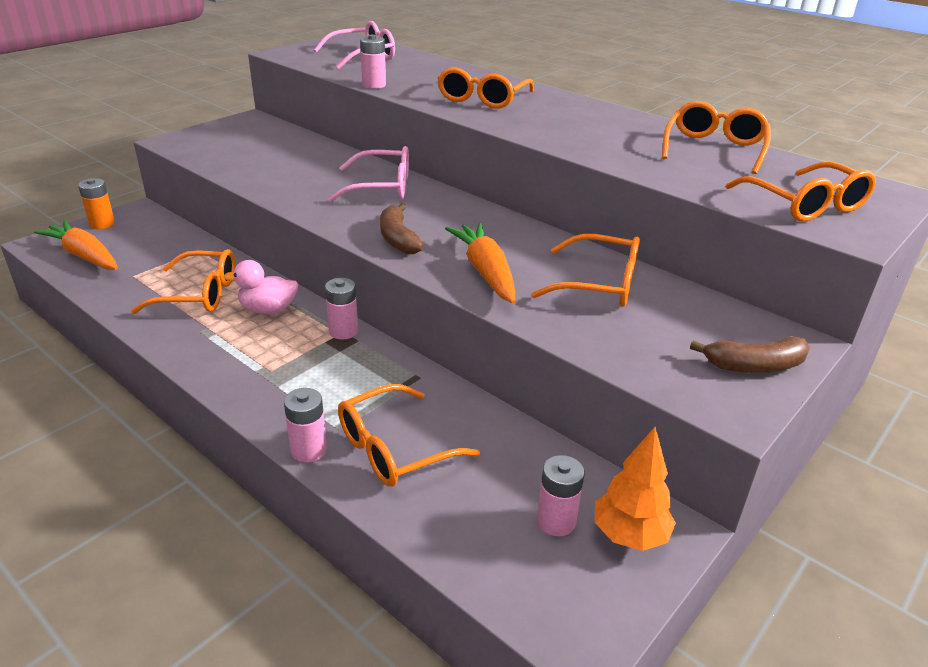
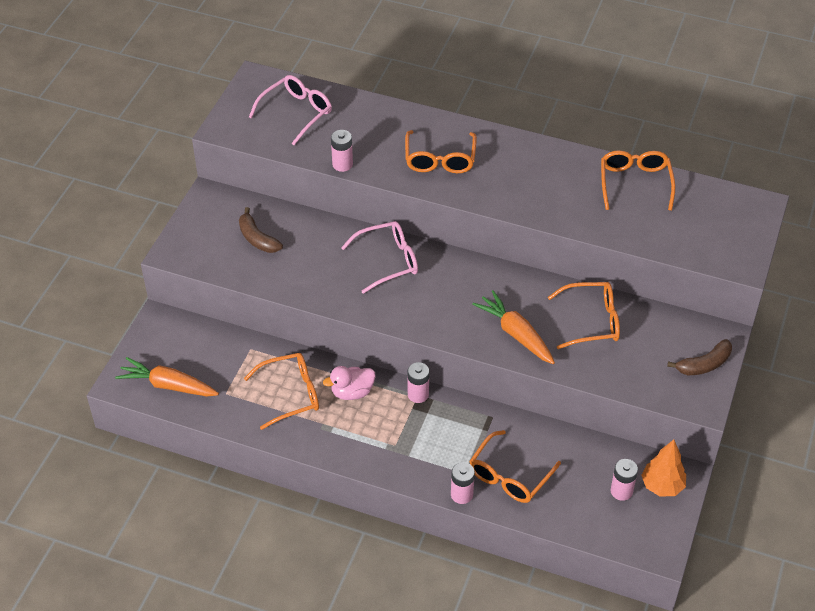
camera: 20 degrees left, 15 degrees up
(102, 224) = (145, 345): orange battery -> none
(398, 238) = (438, 319): brown banana -> brown banana (257, 238)
(805, 204) = (709, 238): orange glasses -> none

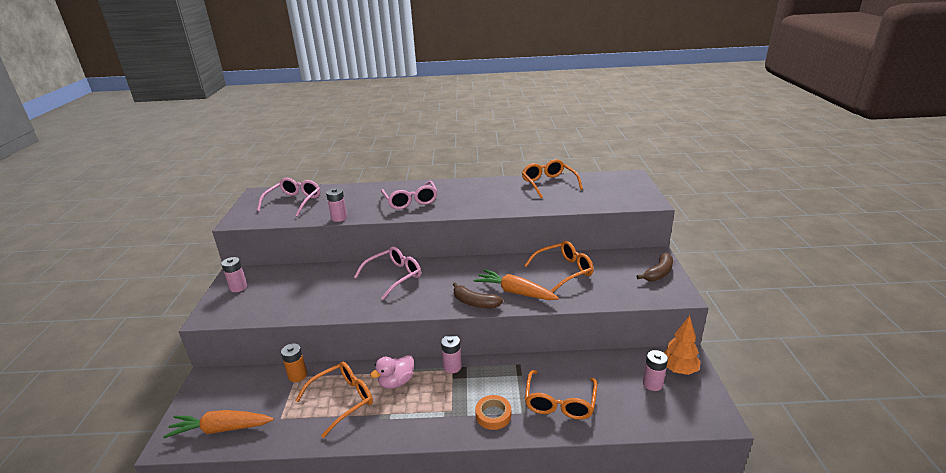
camera: 20 degrees left, 20 degrees down
(253, 348) = (297, 375): none -> orange battery
(257, 238) = (282, 289): brown banana -> brown banana (475, 303)
(434, 465) = (493, 415): none -> orange tape
(440, 160) = (410, 201): orange glasses -> pink glasses
(461, 494) = (529, 431): pink battery -> pink battery (238, 287)

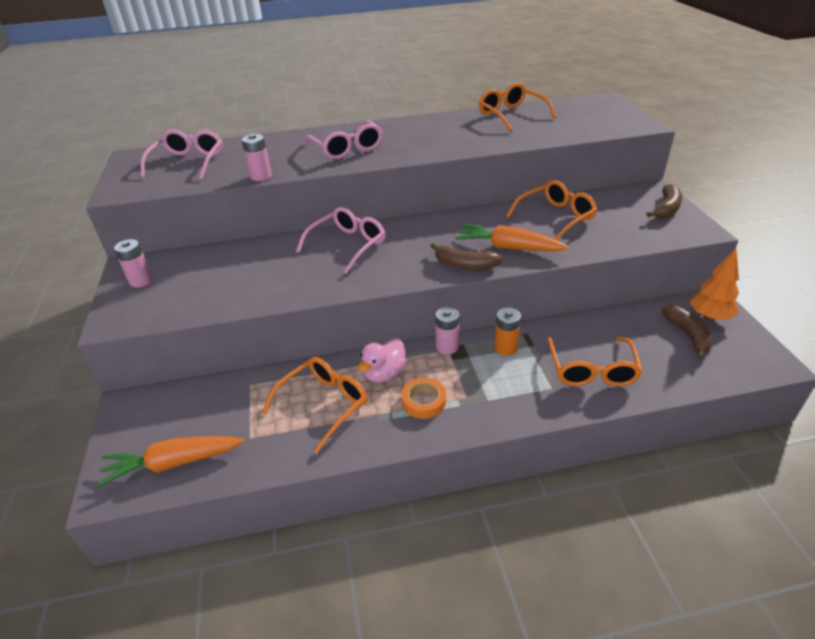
camera: 10 degrees left, 10 degrees up
(297, 375) = (252, 383): orange battery -> orange battery (505, 348)
(493, 415) = (519, 395): orange tape -> orange tape (423, 401)
(652, 384) = (687, 335): pink battery -> brown banana

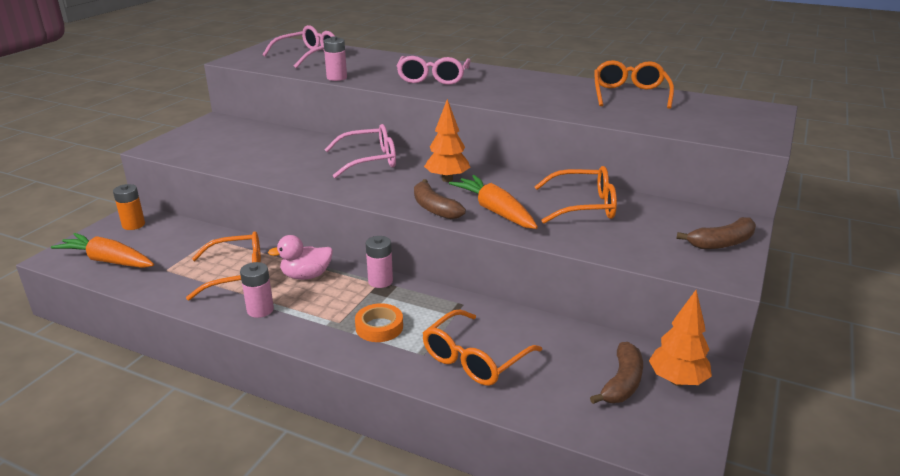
camera: 35 degrees right, 10 degrees down
(141, 281) = (206, 131): pink battery -> pink battery (260, 310)
(423, 401) = (304, 308): orange tape -> orange tape (379, 327)
(434, 236) = (447, 179): none -> orange tree
(505, 348) = (426, 305): orange battery -> orange battery (133, 225)

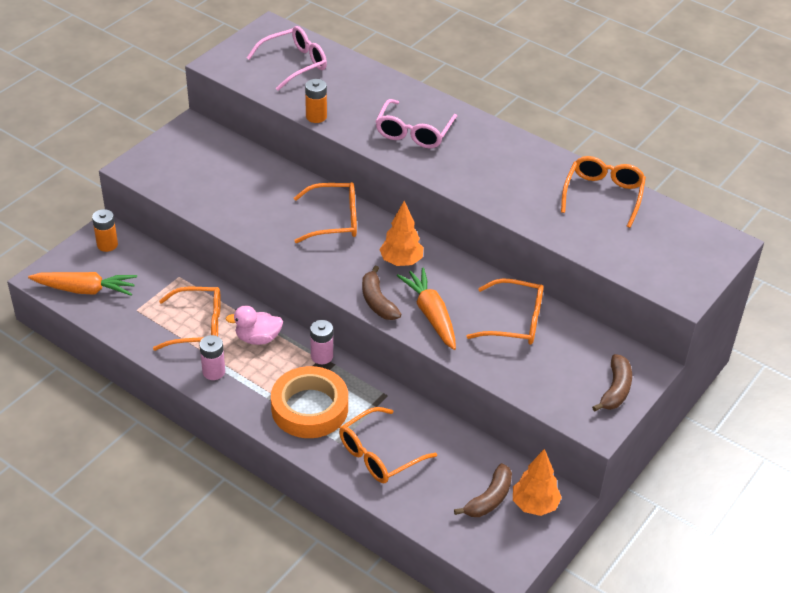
camera: 10 degrees right, 15 degrees up
(107, 261) = (86, 290): orange carrot -> orange carrot turned 150 degrees clockwise
(336, 78) = (316, 116): pink battery -> orange battery
(369, 160) = (334, 220): pink glasses -> orange glasses
(379, 327) = (309, 408): orange tape -> orange tape, size x1.90
(722, 243) = (615, 390): brown banana -> brown banana turned 60 degrees counterclockwise

